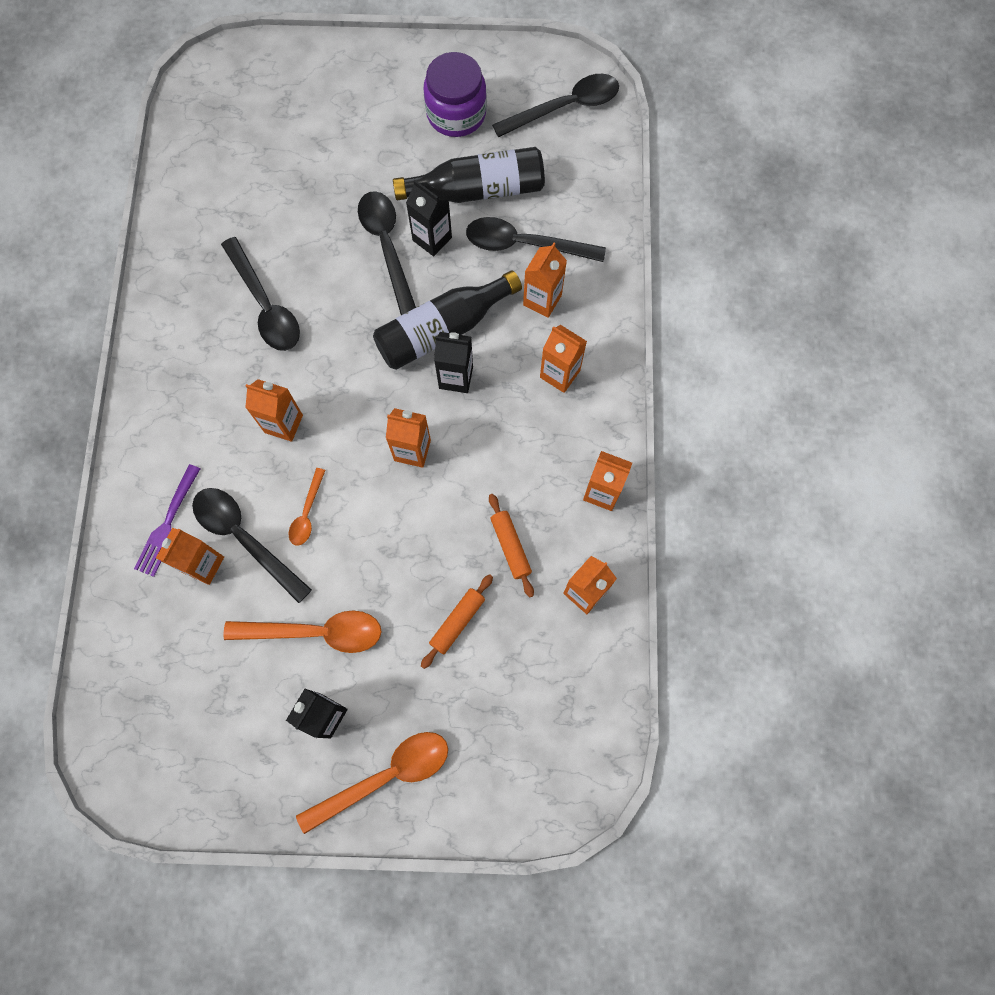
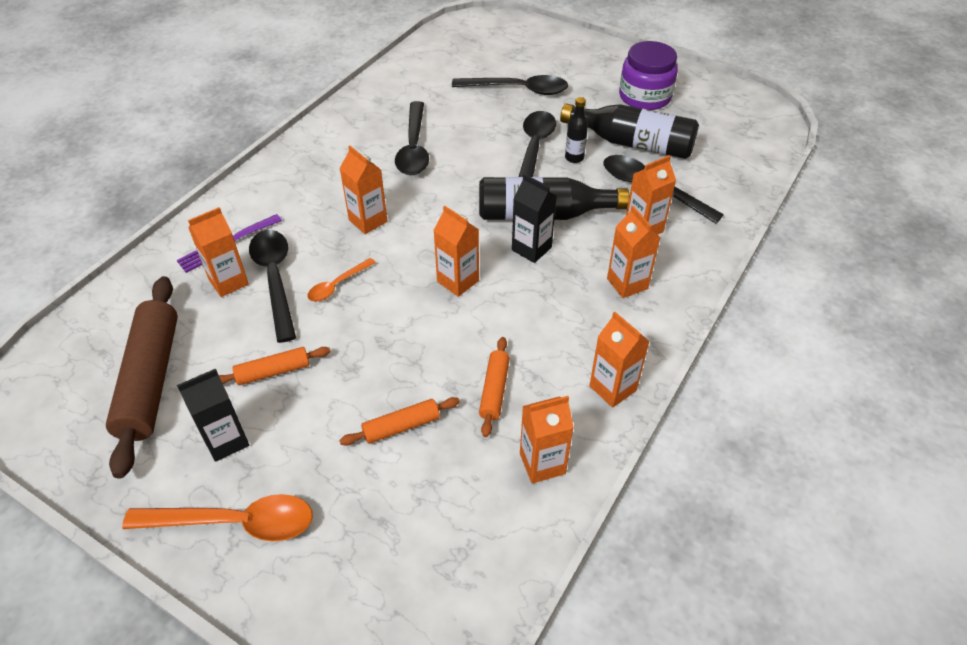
camera: 30 degrees right, 25 degrees down
(215, 699) = (151, 380): none -> brown rolling pin
(316, 632) = (273, 372): orange spoon -> orange rolling pin
(432, 239) = (574, 158): black carton -> black bottle
(565, 107) = (739, 122): black spoon -> black spoon (518, 90)

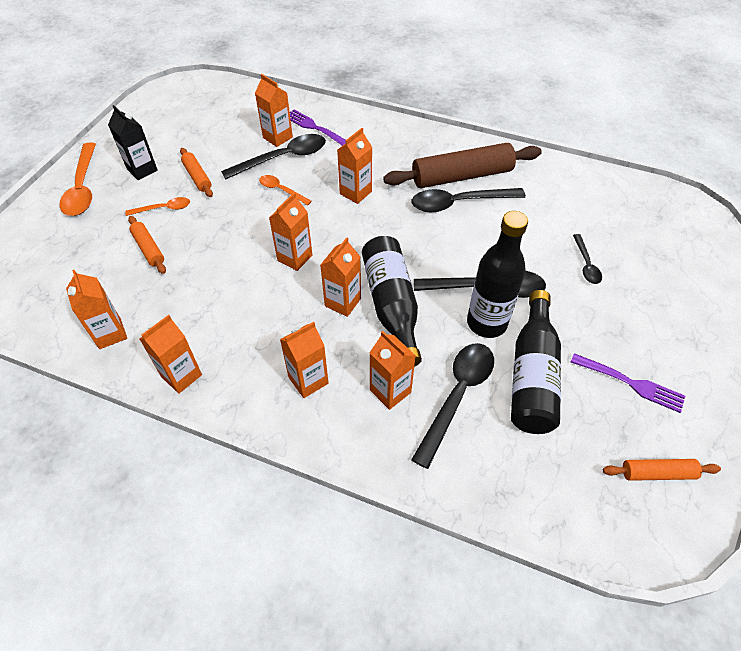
camera: 80 degrees right, 5 degrees up
(151, 380) = (190, 127): brown rolling pin -> brown rolling pin (462, 176)
(326, 411) = (163, 209): none -> orange spoon
(494, 390) = (180, 296): orange rolling pin -> orange rolling pin (657, 473)
(518, 90) = (586, 264): black spoon -> black spoon, size x0.54
(531, 249) = (343, 302): black carton -> orange carton
(574, 158) = (486, 323): black bottle -> black bottle, size x2.00
(644, 97) = (631, 383): purple jar -> purple fork

